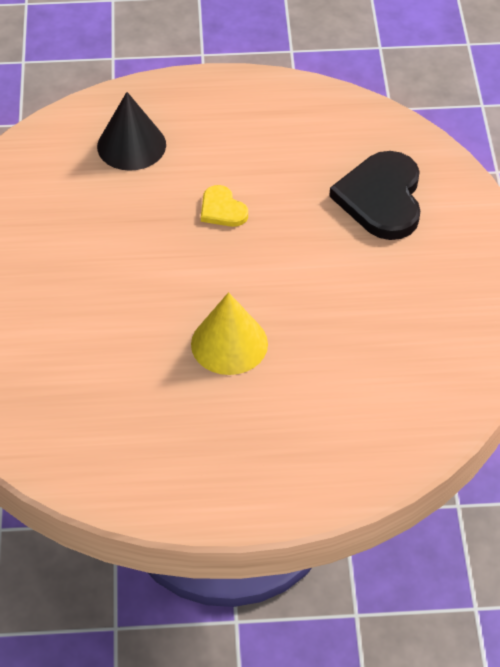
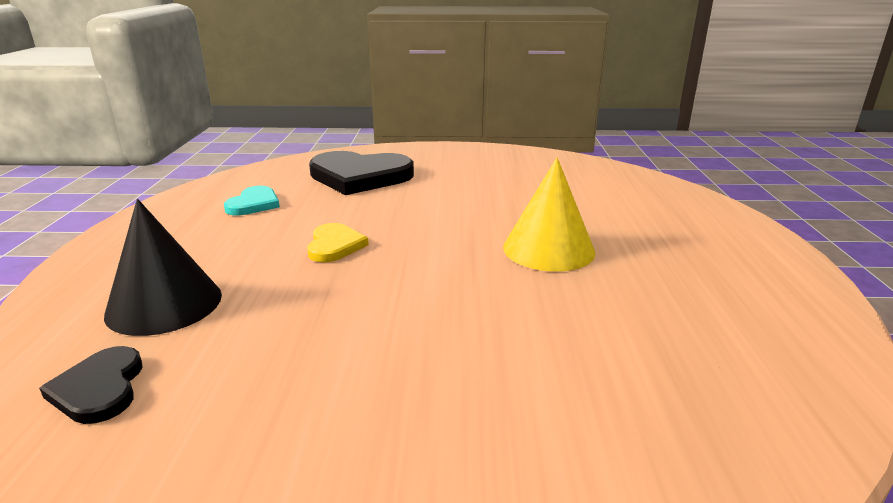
camera: 85 degrees left, 25 degrees down
(50, 151) = (99, 388): none -> black heart
(222, 209) = (334, 245): yellow heart -> yellow heart turned 60 degrees counterclockwise
(298, 141) = (254, 204): none -> turquoise heart

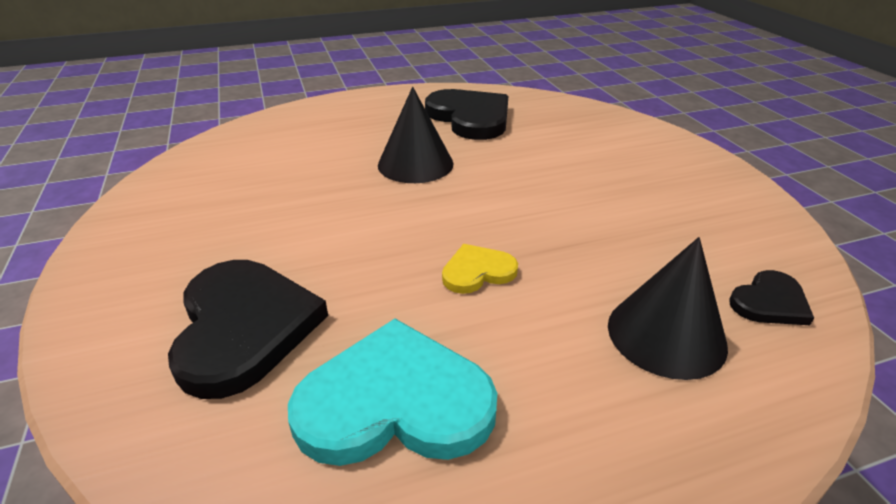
camera: 110 degrees left, 10 degrees up
(254, 204) = (395, 402): turquoise heart -> turquoise heart, size x1.97
(548, 249) = (415, 164): yellow cone -> black cone
(695, 310) = (470, 117): none -> black heart

